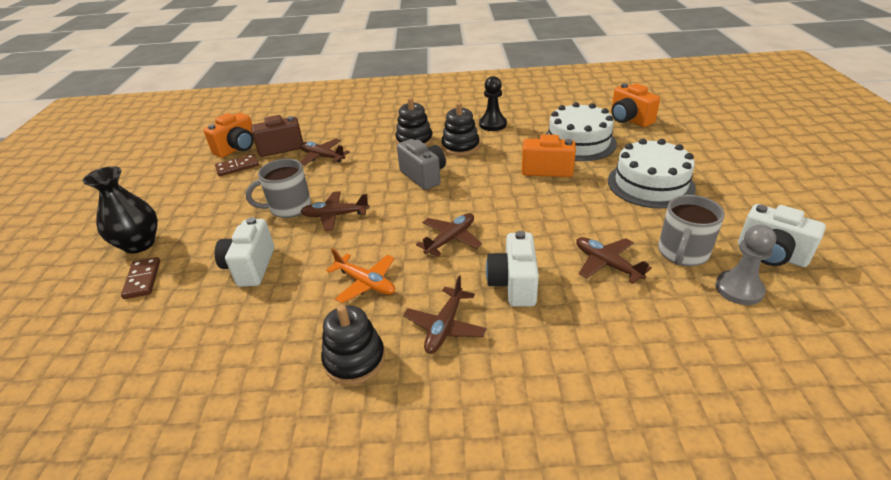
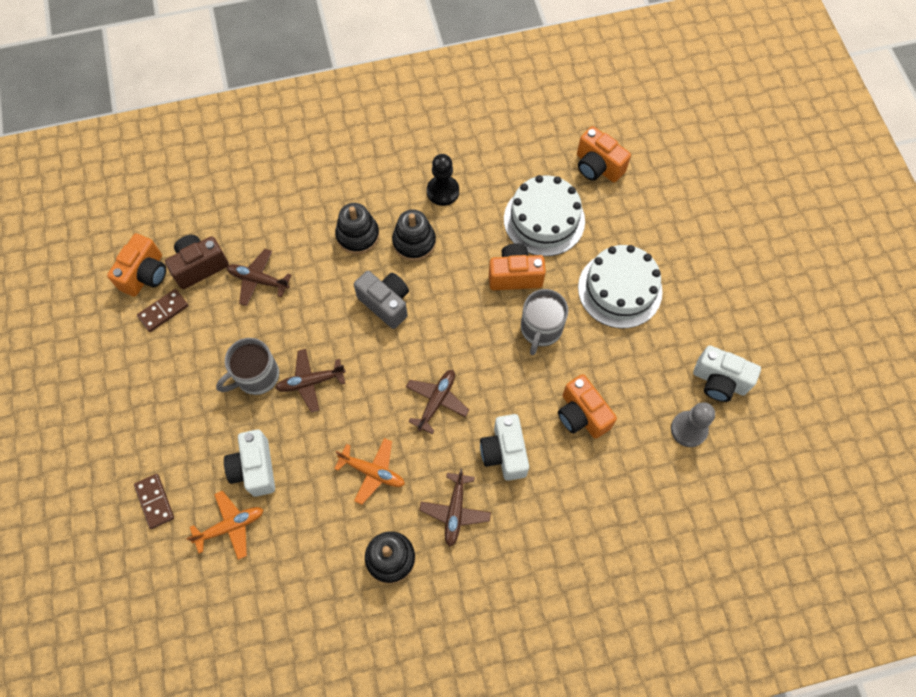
camera: 15 degrees left, 30 degrees up
(139, 244) = (121, 454): black vase -> none
(200, 307) = (231, 526): none -> orange plane
(606, 264) = (581, 415): brown plane -> orange camera
(682, 253) = (646, 390): grey mug -> grey mug (540, 329)

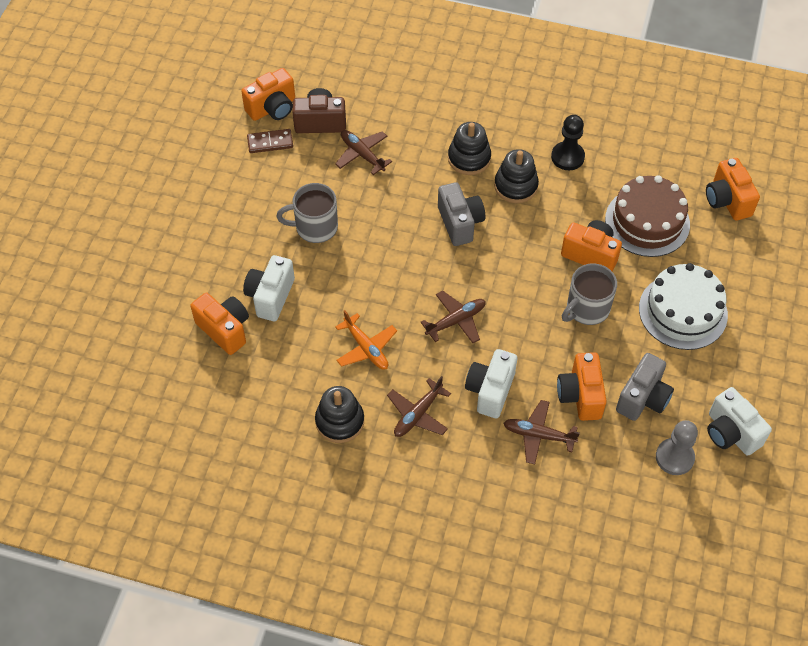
camera: 30 degrees right, 10 degrees down
(155, 501) = (176, 281): brown domino -> none
(231, 526) = (225, 330): orange plane -> orange camera
(310, 382) = (357, 253): brown plane -> brown plane (538, 435)
(544, 220) = (647, 222): white cake -> brown cake
(633, 388) = (643, 398): none -> grey camera

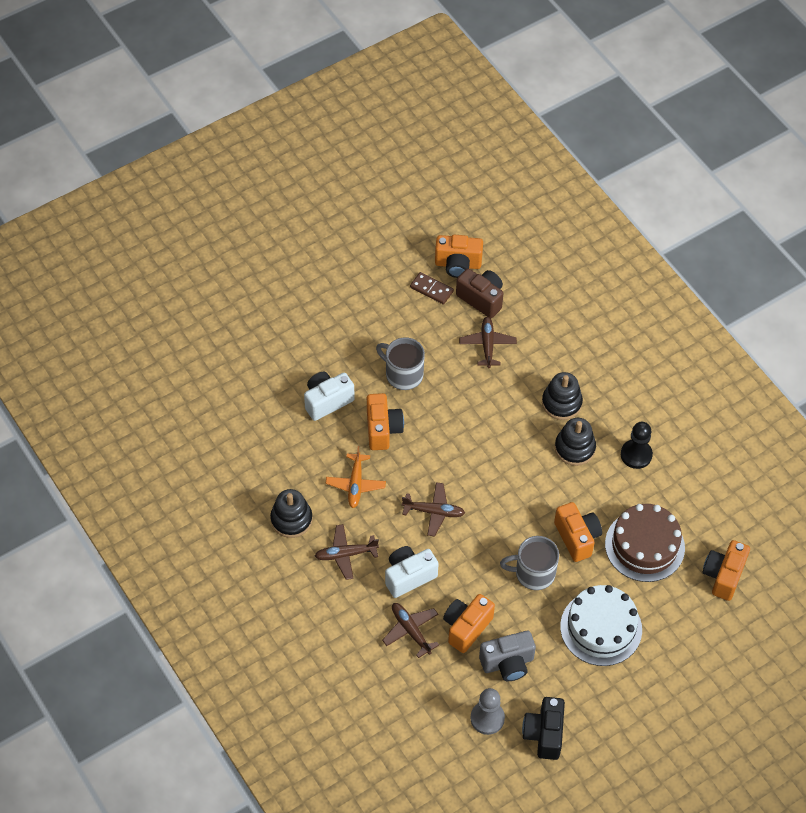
camera: 40 degrees right, 0 degrees up
(225, 330) = (276, 402): orange camera -> orange camera (382, 429)
(460, 223) = (506, 445): grey camera -> none
(730, 433) = (544, 734): white camera -> black camera

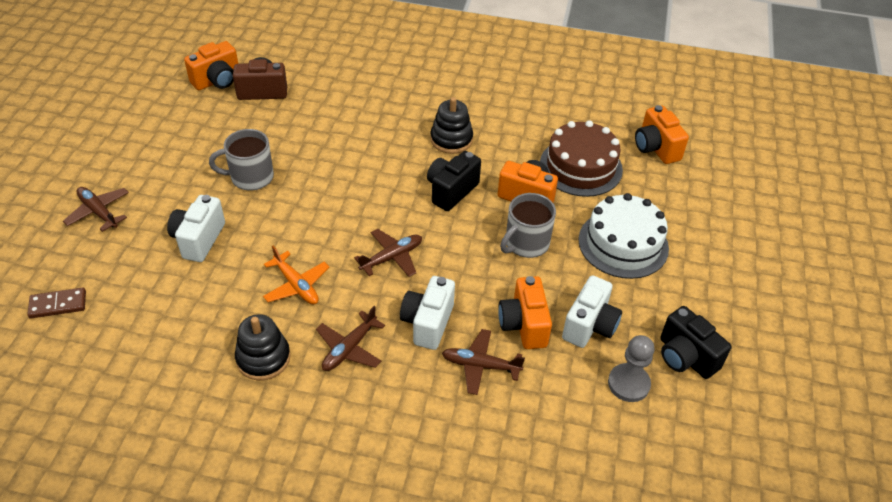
camera: 45 degrees left, 10 degrees down
(382, 429) = (276, 227): orange camera -> none
(431, 289) = (212, 108): brown domino -> brown domino (58, 304)
(487, 344) = (301, 116): brown plane -> brown plane (98, 212)
(507, 663) = (589, 326): grey camera -> white camera
(527, 492) = (451, 191): none -> black camera
(561, 403) = (406, 118): black stacking toy -> none
(636, 455) = (500, 115): black pawn -> none

